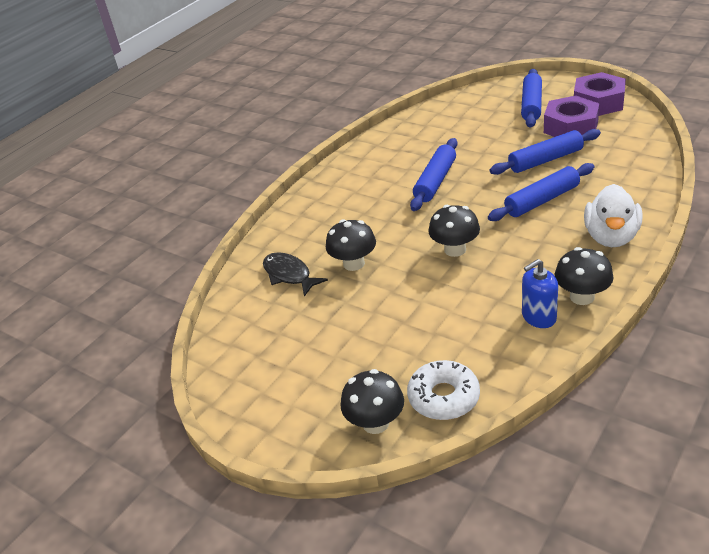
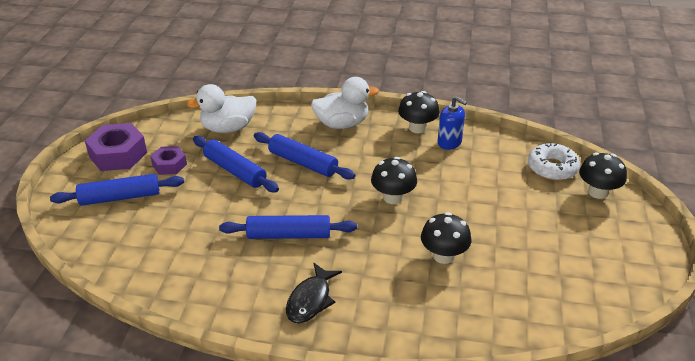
camera: 120 degrees left, 0 degrees up
(289, 275) = (485, 298): black fish -> black fish (311, 300)
(570, 127) = (169, 165): purple nut -> purple nut, size x0.59
(626, 160) = (228, 128): none -> white duck

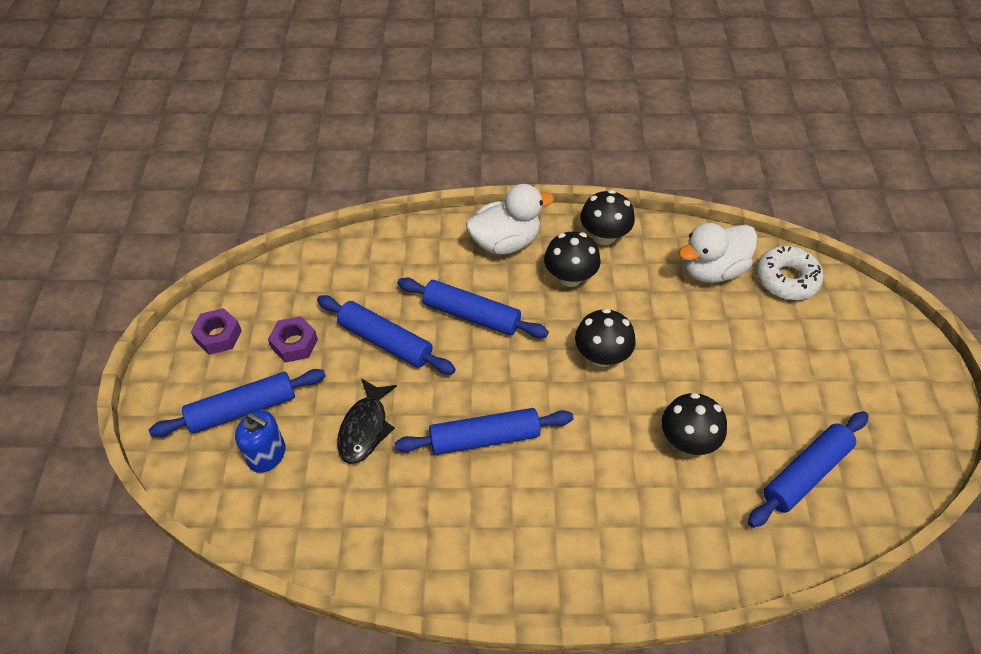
camera: 10 degrees left, 15 degrees up
(118, 154) = (218, 336): purple nut -> purple nut, size x0.59
(228, 128) = (356, 269): white duck -> white duck (712, 270)
(311, 300) = (540, 539): black fish -> black fish (365, 428)
(449, 142) = (650, 255): blue soap dispenser -> blue soap dispenser (267, 455)
(532, 288) = (805, 473): none -> blue rolling pin
(598, 192) = (849, 310): black mushroom -> black mushroom (570, 277)

